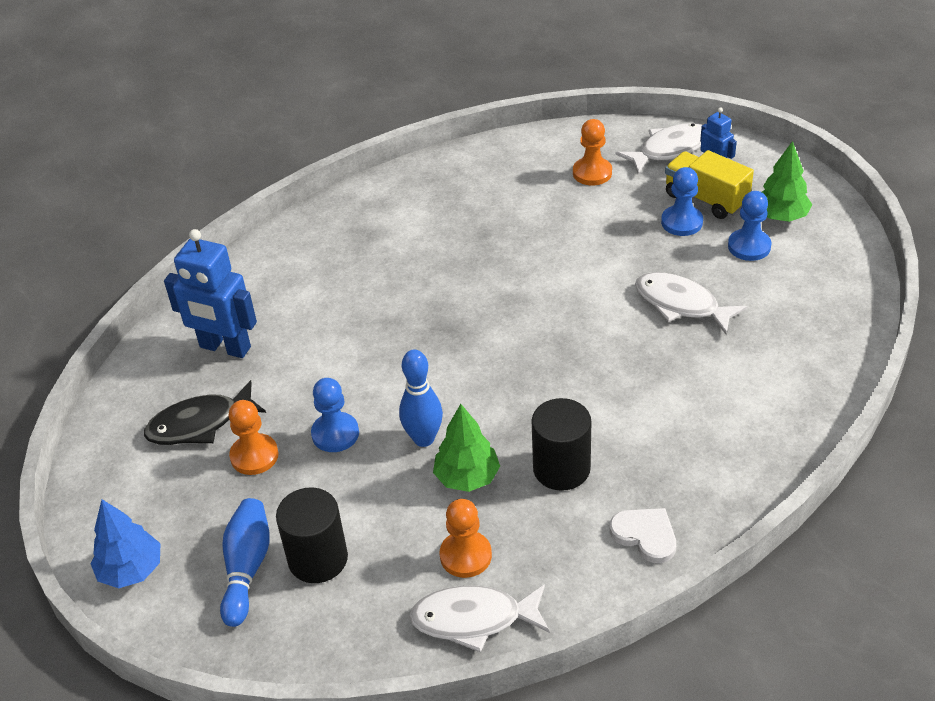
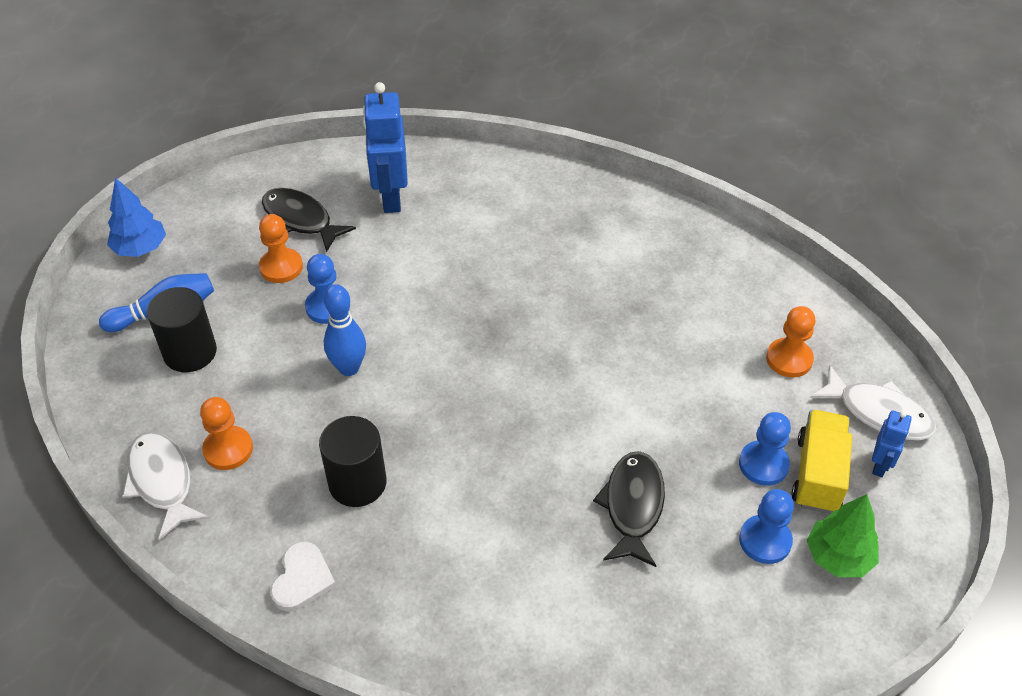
camera: 60 degrees right, 5 degrees up
(467, 477) = (317, 416): green tree -> none
(681, 304) = (632, 506): white fish -> black fish

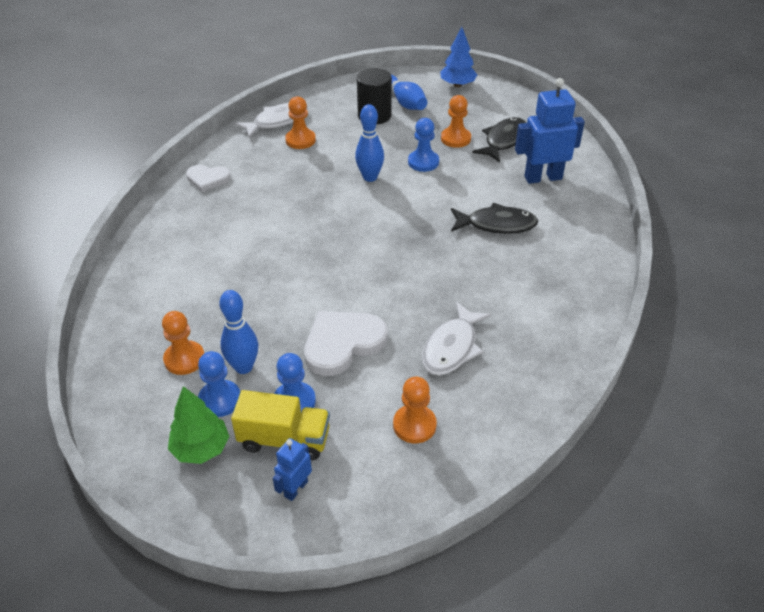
camera: 85 degrees right, 5 degrees down
(357, 483) = (276, 191): black cylinder -> none
(632, 506) = (255, 321): black fish -> black fish (497, 224)
(672, 415) = (342, 343): none -> white heart
(699, 585) = (184, 359): none -> orange pawn
(712, 517) = (243, 367): none -> blue bowling pin
(878, 413) = (356, 493): white fish -> white fish (452, 348)
(880, 465) = (295, 489): blue robot -> blue robot turned 105 degrees clockwise

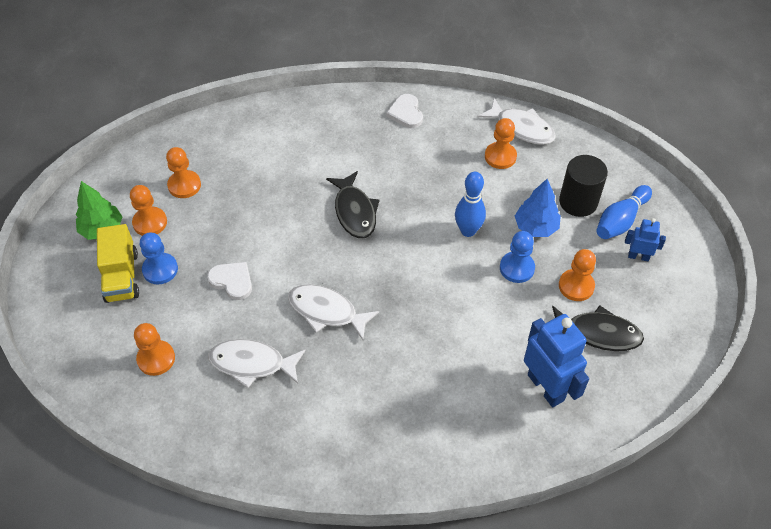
camera: 70 degrees right, 10 degrees up
(220, 400) = (150, 222): blue pawn -> orange pawn
(243, 367) = (187, 224): blue bowling pin -> none
(295, 489) = (78, 299): blue robot -> blue robot (638, 256)
(342, 343) = (232, 281): white heart -> white heart, size x0.61
(414, 282) = (326, 311): none -> white fish
(457, 85) = (688, 260): blue tree -> blue tree (535, 227)
(497, 224) = (441, 360): black fish -> black fish (355, 212)

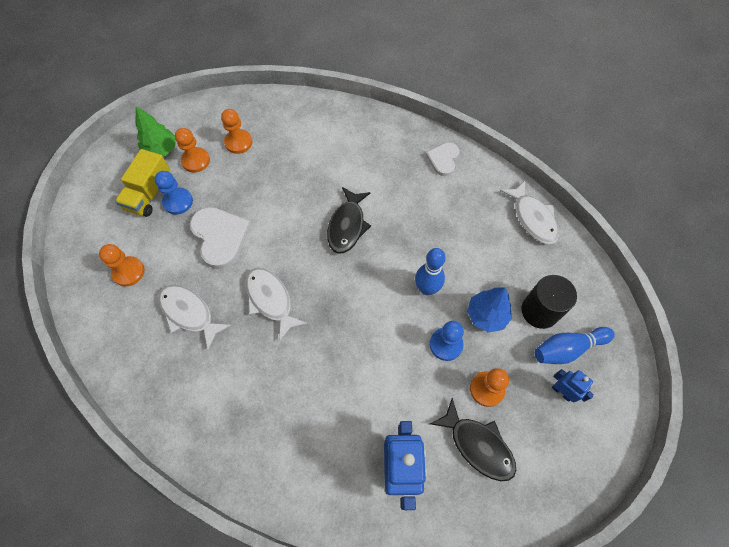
camera: 30 degrees right, 10 degrees up
(232, 281) = (220, 237): white heart -> white heart, size x1.64
(500, 156) = (497, 235): orange pawn -> none

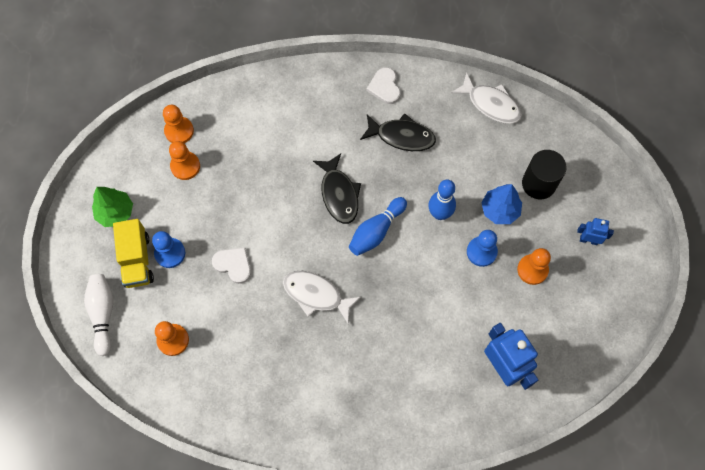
camera: 30 degrees left, 5 degrees up
(93, 221) = (103, 314): none -> white bowling pin
(189, 313) = (254, 345): white fish -> none
(196, 161) = (157, 205): orange pawn -> orange pawn (179, 131)
(220, 237) = (233, 265): white heart -> white heart, size x0.61
(478, 445) = (549, 316): black fish -> black fish (402, 136)
(567, 348) = (575, 203): blue bowling pin -> blue bowling pin (376, 231)

